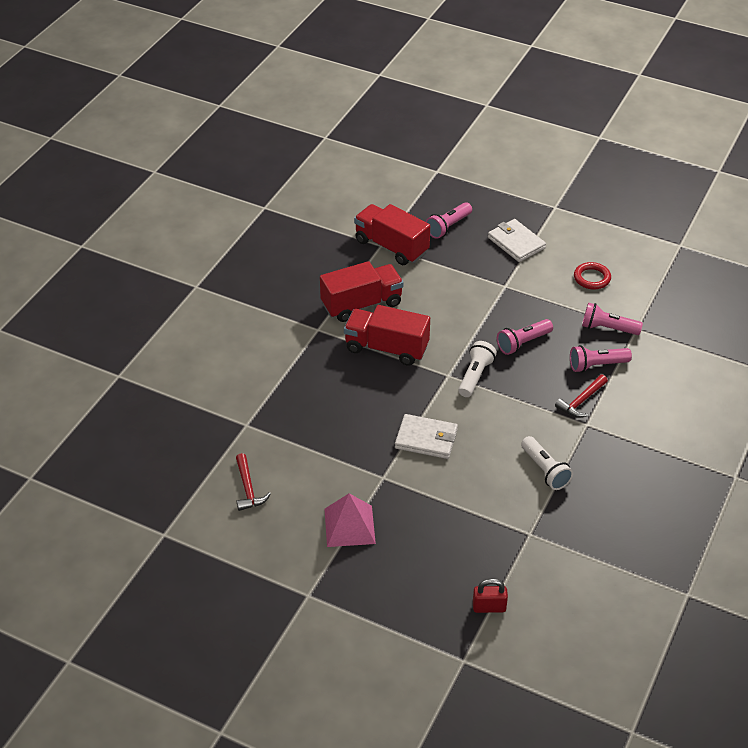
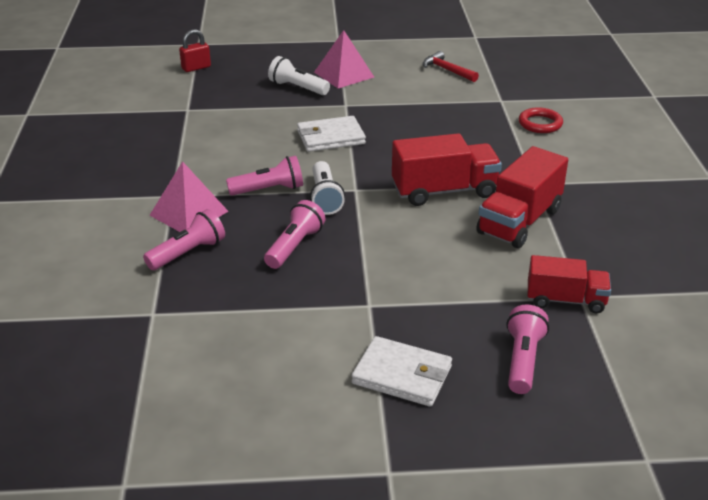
camera: 150 degrees right, 10 degrees down
(391, 246) = (565, 300): red truck -> red truck, size x0.66
(545, 470) = (197, 150): white flashlight -> white flashlight (297, 88)
(581, 401) = (189, 213): red hammer -> pink pyramid
(592, 278) = (251, 362): red ring -> red ring (540, 124)
(608, 328) = (193, 300): pink flashlight -> pink flashlight (269, 190)

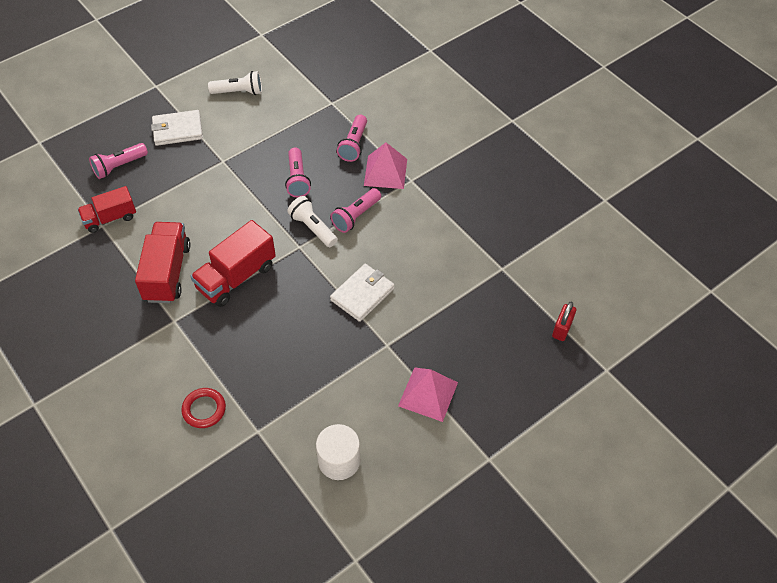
camera: 145 degrees right, 20 degrees up
(297, 88) = (448, 348): white flashlight -> white flashlight (239, 92)
(447, 70) = (339, 460): red hammer -> white cylinder
(523, 360) = (119, 166): pink flashlight -> pink flashlight turned 75 degrees clockwise

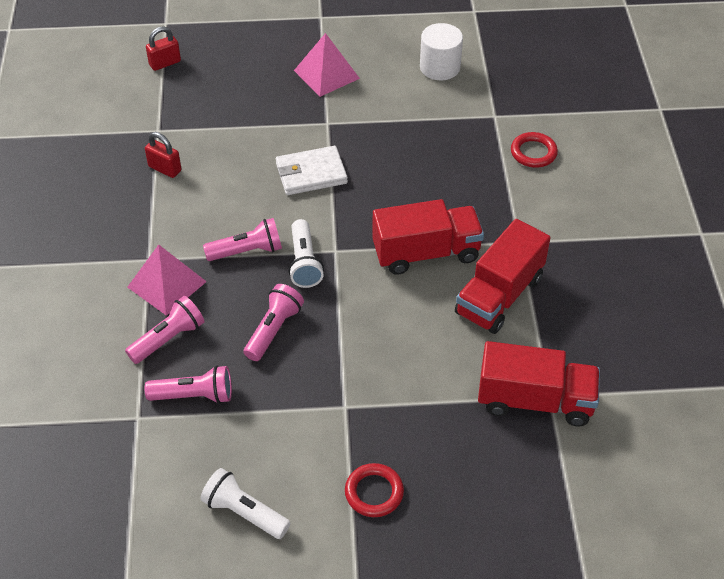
camera: 145 degrees left, 5 degrees down
(110, 218) = (535, 400): red truck -> red truck, size x1.52
(119, 166) = (487, 475): pink flashlight -> pink flashlight (194, 395)
(177, 130) = (374, 492): white wallet -> red ring
(465, 242) = (165, 169): none -> red padlock

